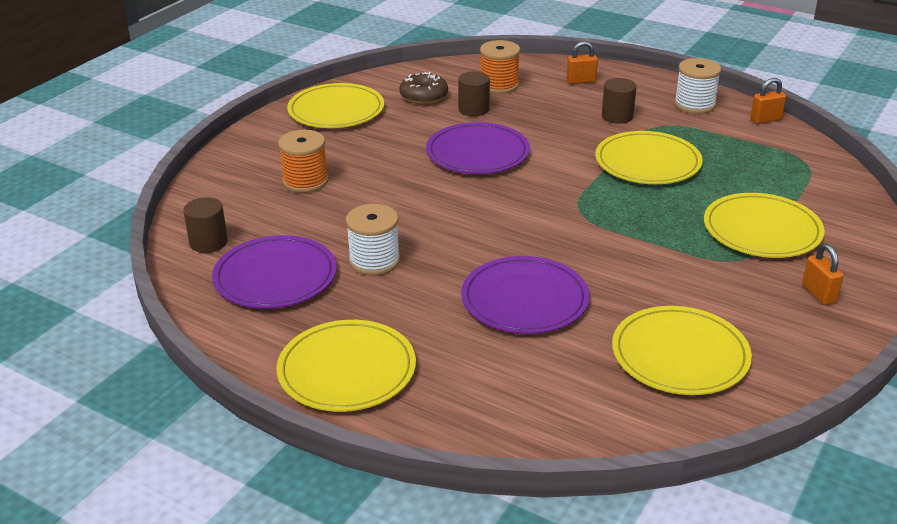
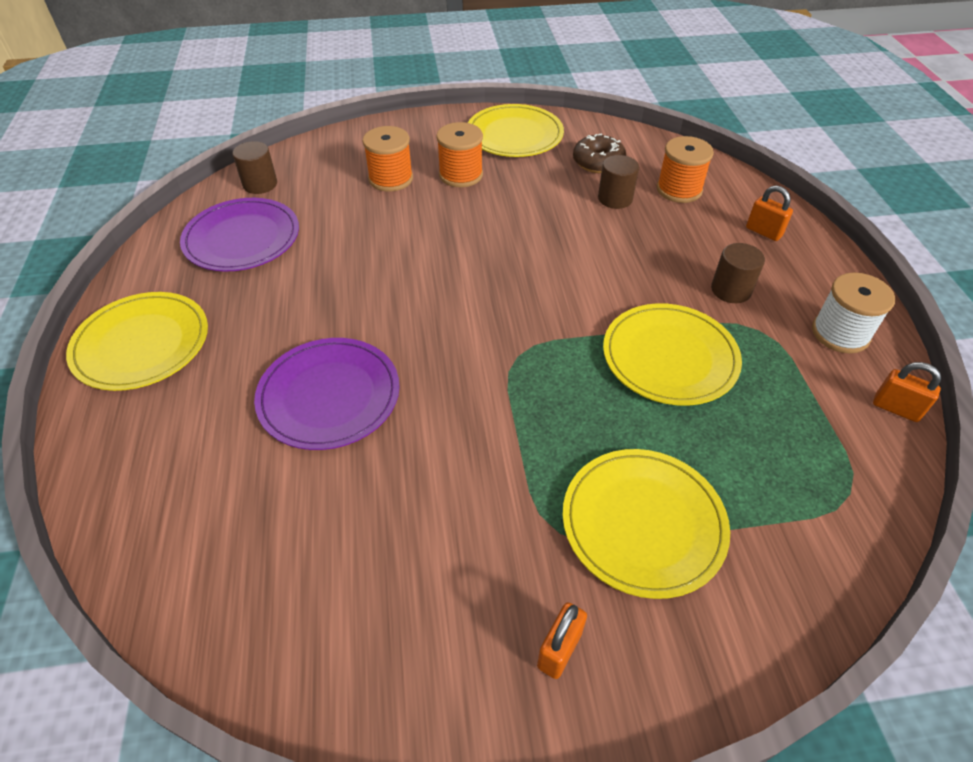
camera: 50 degrees right, 15 degrees up
(350, 151) = (461, 175): none -> orange spool
(374, 261) = (309, 275): white spool -> none
(477, 153) = (543, 240): purple plate -> none
(680, 355) = (325, 567): yellow plate -> none

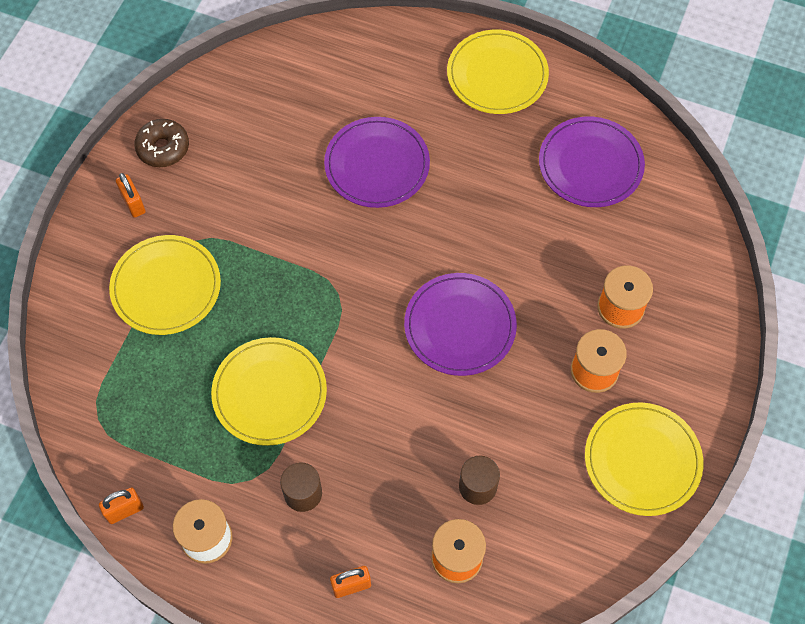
camera: 120 degrees right, 15 degrees up
(260, 184) = (669, 200): brown cylinder -> none
(482, 258) = (460, 326): none -> purple plate
(598, 162) = (546, 512): brown donut -> brown donut (163, 148)

